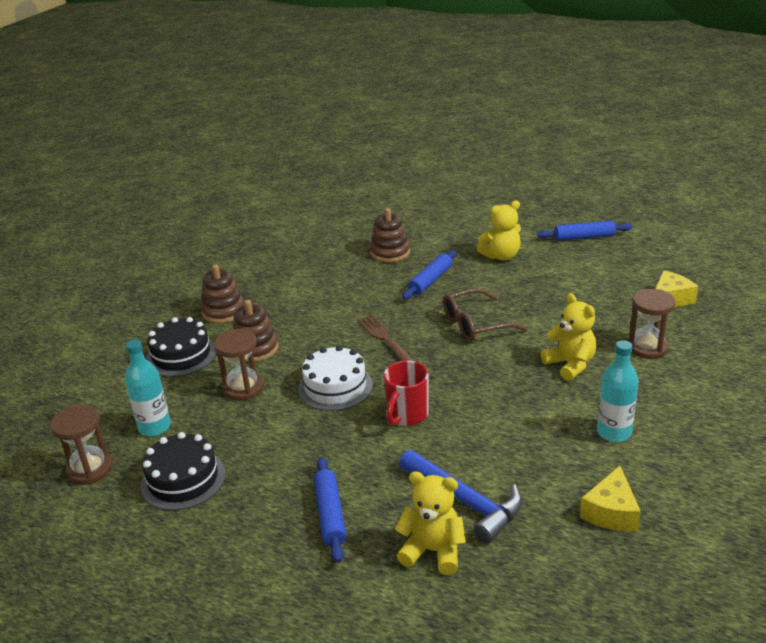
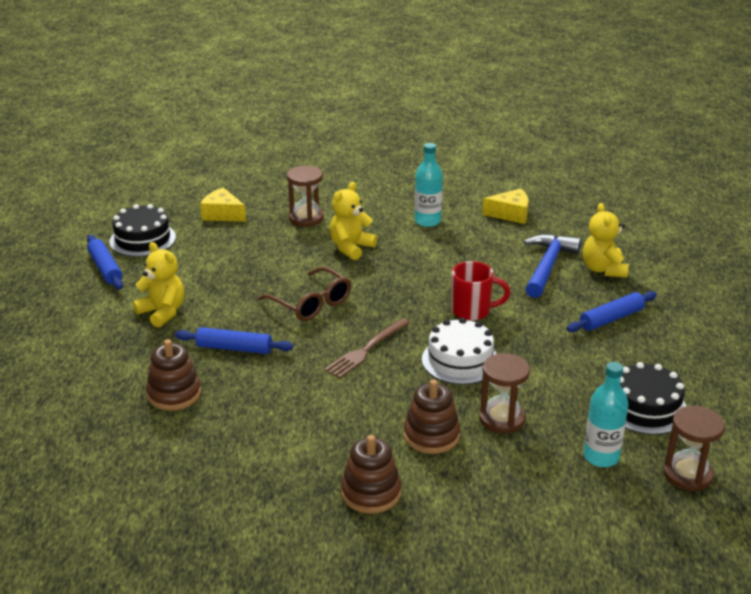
camera: 115 degrees left, 0 degrees up
(181, 355) = (478, 491): black cake -> black cake (142, 239)

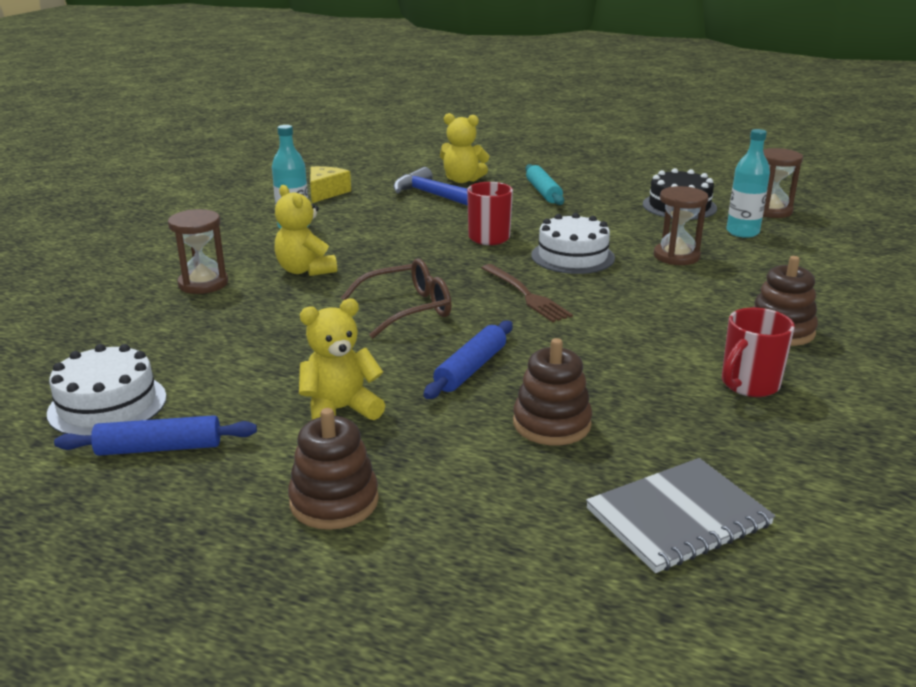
camera: 70 degrees left, 5 degrees down
(82, 458) = (678, 517): none -> grey notebook
(142, 239) = (107, 405): black cake -> white cake
(222, 214) = (118, 334): yellow cheese -> none
(263, 479) = (748, 385): none -> red mug
(431, 435) = (693, 289): brown stacking toy -> brown stacking toy (334, 501)
(611, 319) = (543, 192): blue rolling pin -> turquoise rolling pin

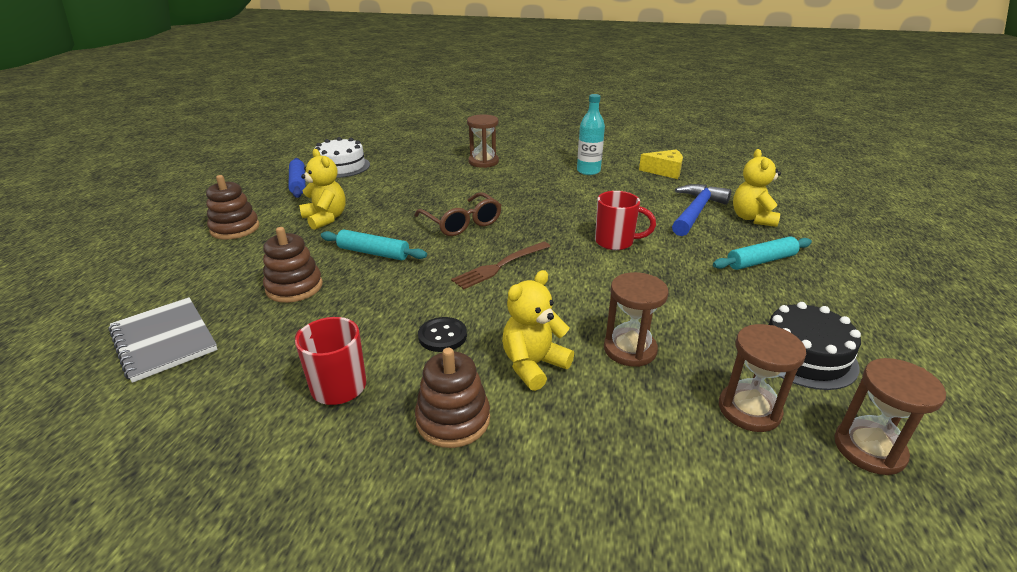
camera: 80 degrees right, 5 degrees up
(305, 270) = (514, 184): yellow teddy bear -> yellow teddy bear (533, 365)
(470, 369) = (373, 253): blue rolling pin -> turquoise rolling pin
(572, 256) = (594, 285): white cake -> none
(660, 330) = (442, 336): none -> black button
(742, 232) = (749, 410): turquoise bottle -> brown hourglass

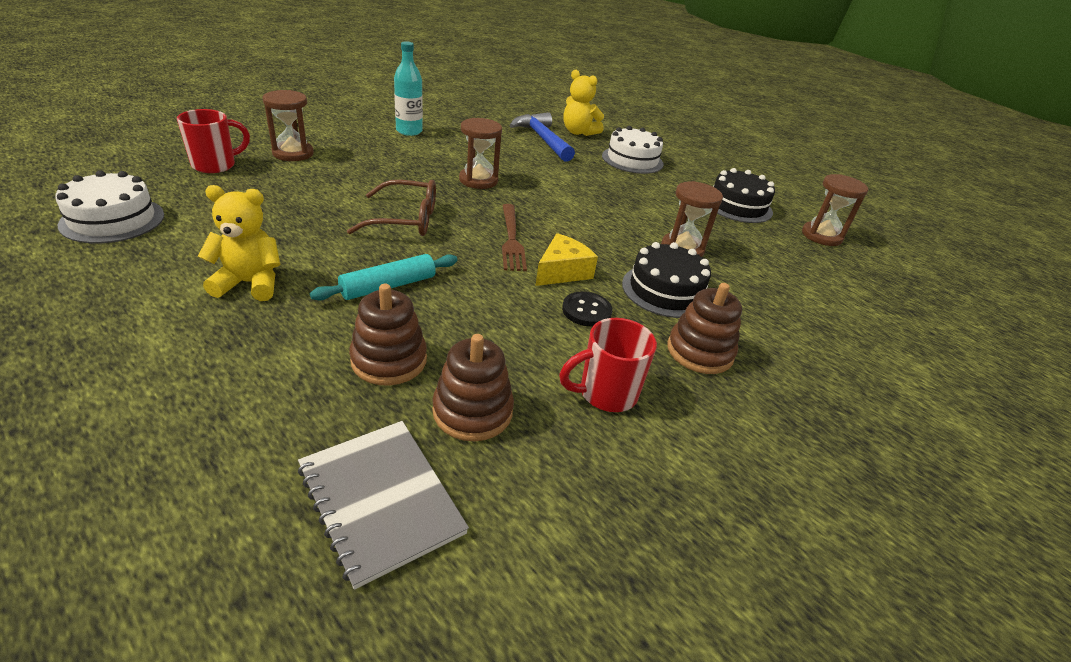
camera: 60 degrees left, 5 degrees up
(164, 340) = (381, 500): grey notebook -> grey notebook turned 60 degrees clockwise
(235, 228) = (143, 358): brown stacking toy -> brown stacking toy (472, 411)
(298, 183) = (96, 265): blue rolling pin -> none
(533, 365) = (665, 290): yellow teddy bear -> black cake
(616, 242) = (543, 183): red mug -> red mug (216, 165)
(665, 171) = (464, 113): yellow cheese -> yellow cheese (562, 271)
(749, 410) = (770, 246): brown hourglass -> brown hourglass (478, 180)
(761, 261) = (632, 160): turquoise rolling pin -> white cake

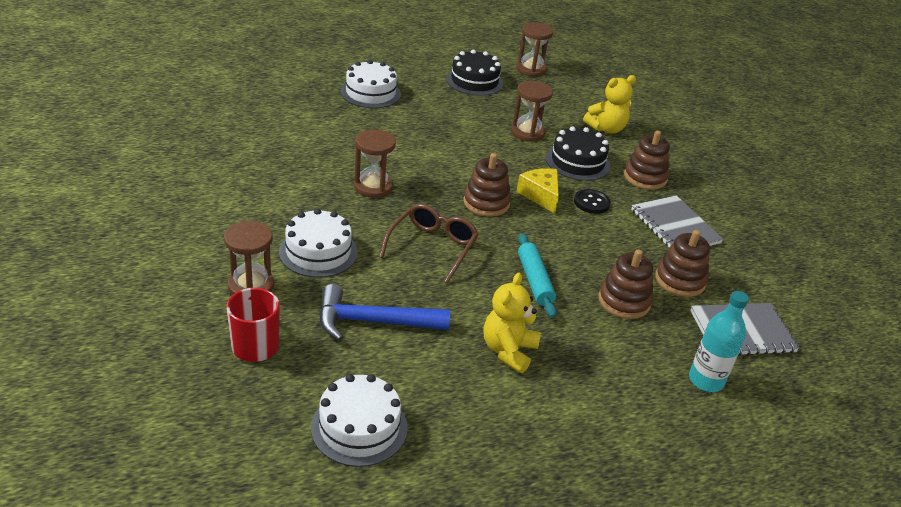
camera: 65 degrees left, 0 degrees up
(357, 171) = (318, 252): none -> white cake
(409, 131) = (232, 195): turquoise bottle -> turquoise bottle (706, 380)
(511, 239) = (486, 203): brown fork -> brown stacking toy
(543, 139) = (300, 122): blue hammer -> blue hammer (373, 321)
(578, 132) = (294, 97): yellow teddy bear -> yellow teddy bear (606, 129)
(605, 394) = (675, 226): red mug -> grey notebook

